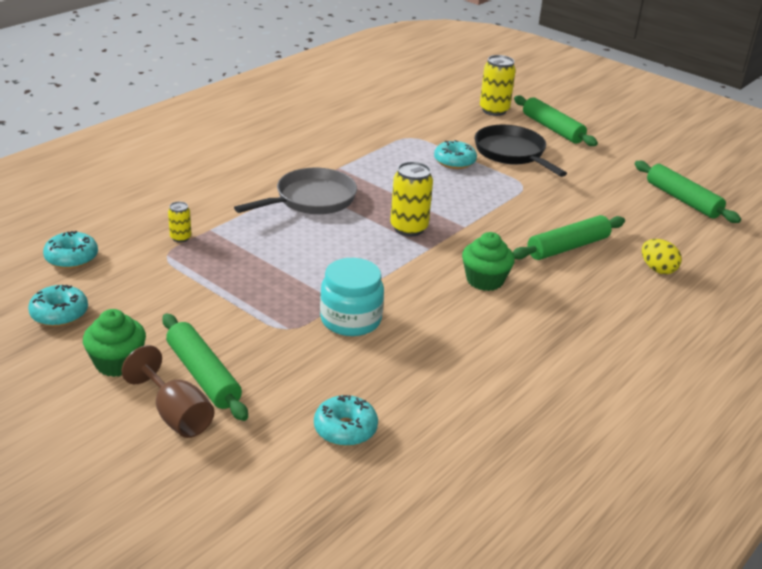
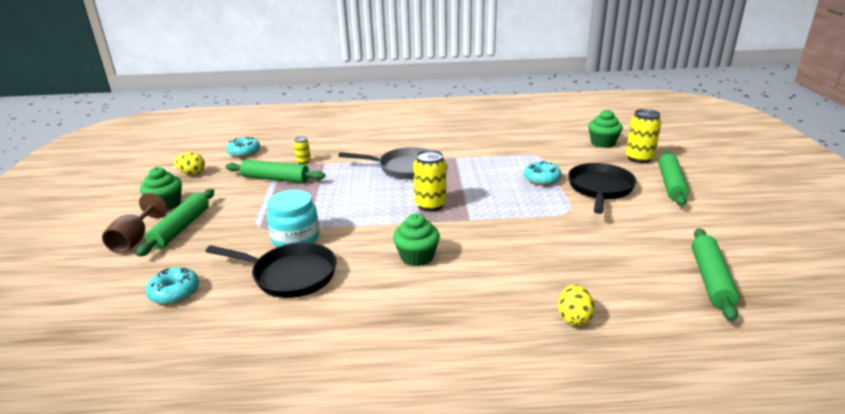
camera: 50 degrees right, 5 degrees down
(59, 314) = (192, 173): turquoise donut -> yellow egg
(416, 353) = (290, 275): none -> black pan
(442, 103) = (603, 143): none -> green cupcake
(568, 247) = (523, 265): green rolling pin -> green rolling pin (275, 179)

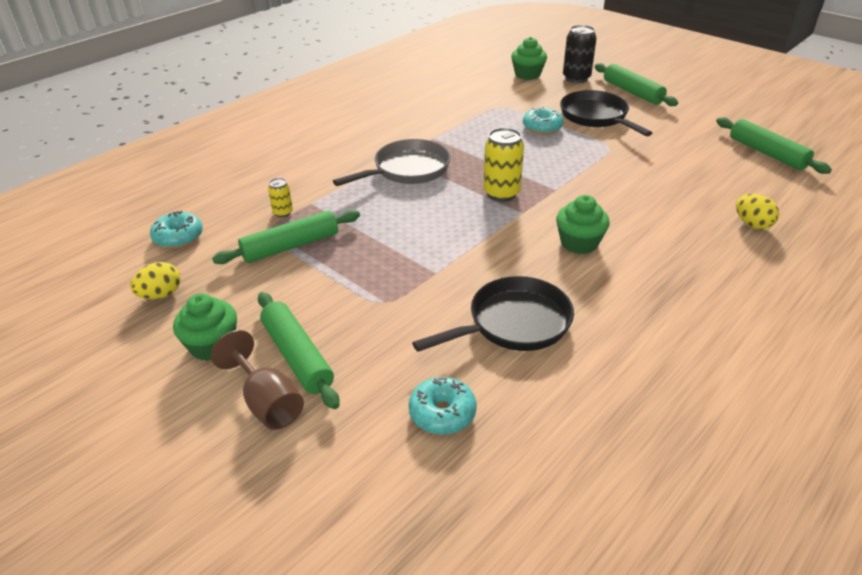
camera: 45 degrees left, 10 degrees up
(295, 238) = (446, 290): turquoise jar -> none
(639, 158) = (576, 78): yellow can -> black can

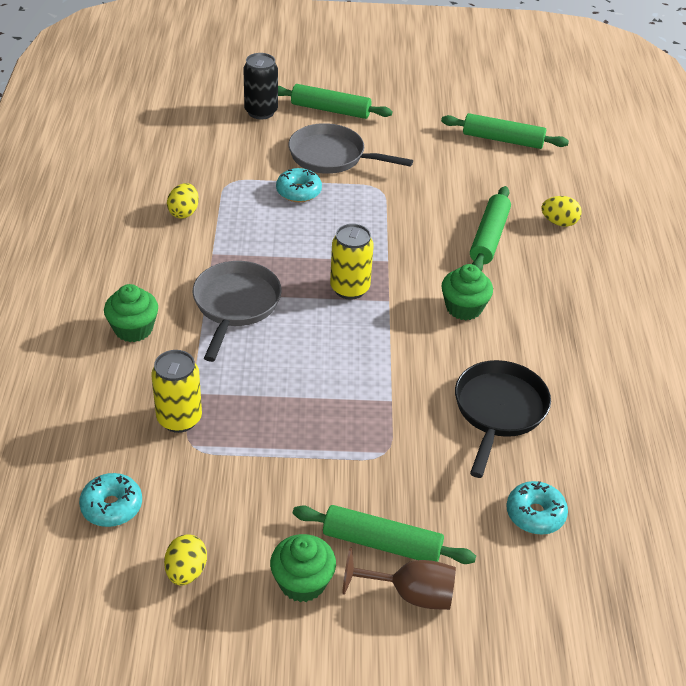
camera: 45 degrees left, 5 degrees up
(283, 213) = (179, 419): yellow can -> yellow can, size x1.88
(291, 246) = (237, 449): green rolling pin -> green rolling pin (489, 237)
(446, 111) = (184, 212): none -> yellow egg
(527, 74) = (207, 125): green cupcake -> green cupcake (133, 329)
(596, 117) = (332, 156): black pan -> grey pan

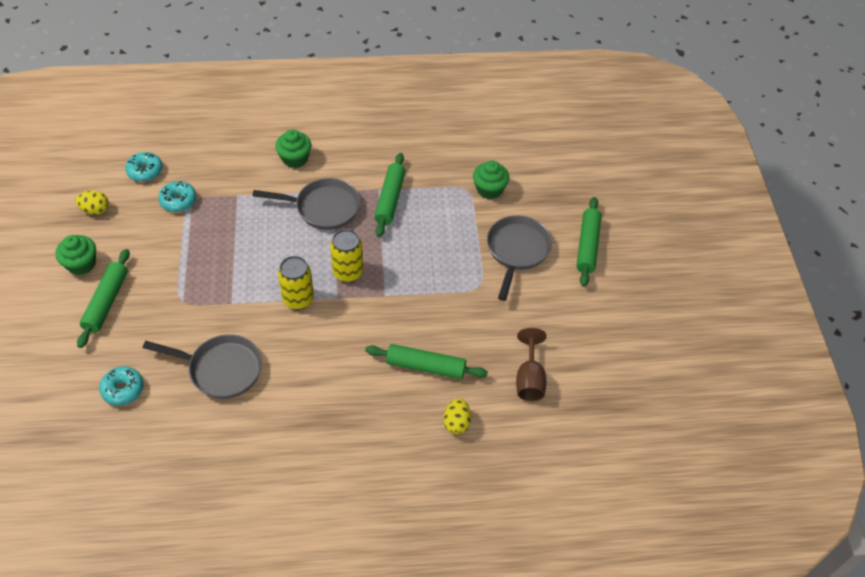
camera: 85 degrees right, 10 degrees up
(179, 419) = (214, 192): yellow can -> yellow can (298, 299)
(184, 212) = (423, 168): yellow egg -> none
(261, 112) = (569, 199): black can -> none
(298, 192) = (462, 233): turquoise donut -> turquoise donut (178, 201)
(410, 594) = (66, 318): brown goblet -> brown goblet (529, 379)
(464, 308) = (333, 347): green cupcake -> green cupcake (489, 189)
(498, 411) = (221, 369): black pan -> grey pan
(502, 140) = (578, 380): green rolling pin -> green rolling pin (390, 199)

